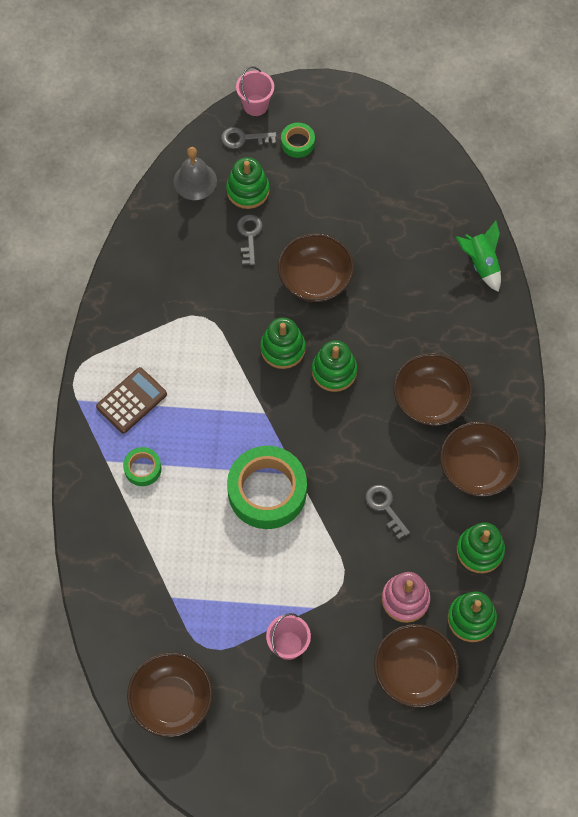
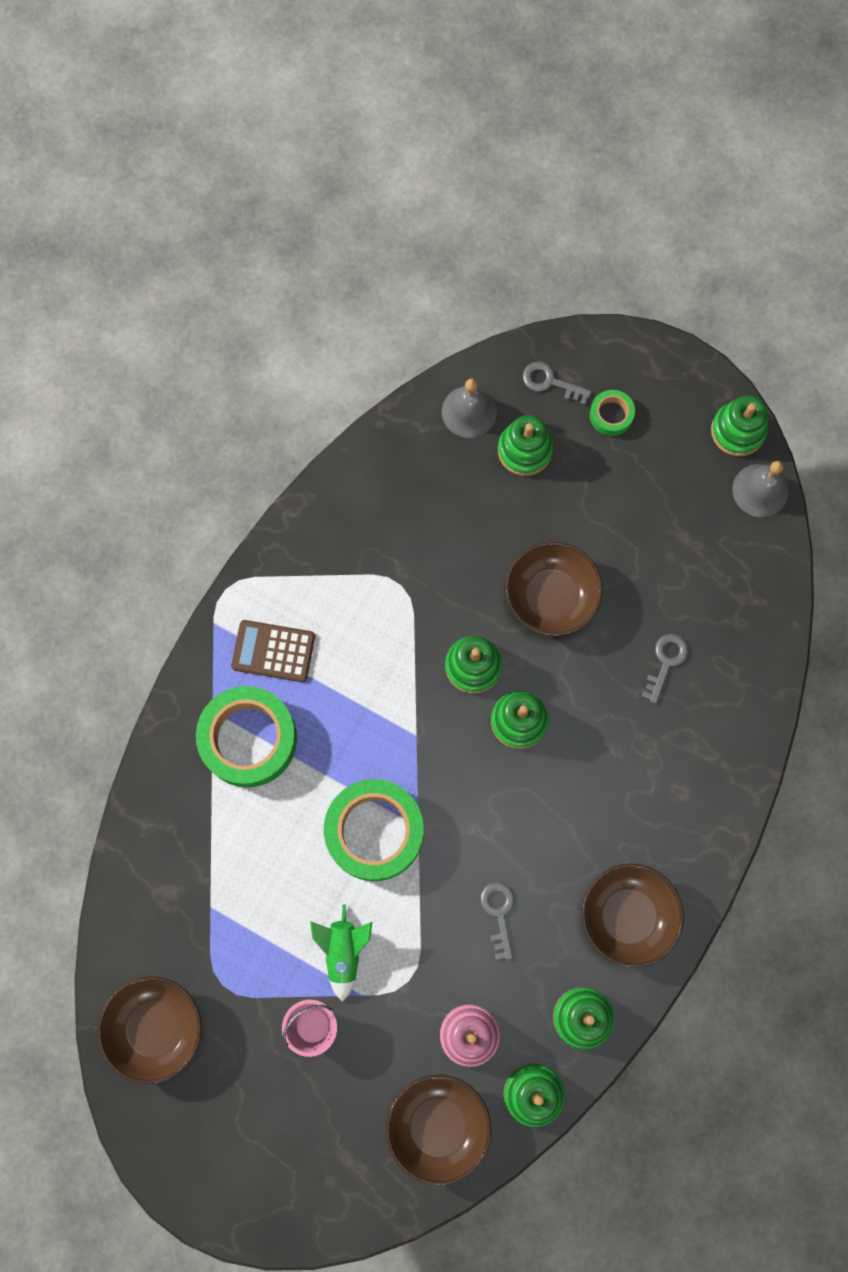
camera: 25 degrees right, 10 degrees up
(131, 400) = (273, 651): brown calculator -> brown calculator turned 150 degrees counterclockwise
(142, 468) = (248, 739): green tape -> green tape, size x2.11
(249, 236) = (500, 508): grey key -> grey key (666, 662)
(255, 105) = (584, 345): pink bucket -> none
(391, 117) = (737, 431): none -> green stacking toy
(426, 149) = (760, 490): none -> grey bell
(430, 400) = (614, 807): brown bowl -> none
(481, 263) = (755, 664): green rocket -> green rocket (343, 951)

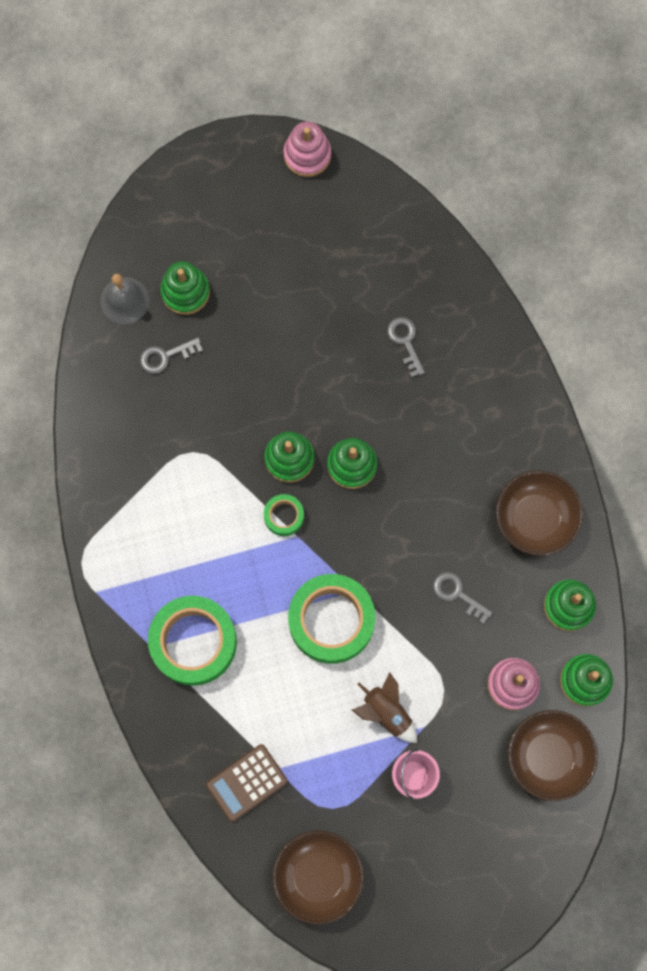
camera: 45 degrees left, 0 degrees up
(273, 651) = (153, 572): brown calculator -> brown calculator (247, 783)
(343, 951) = (386, 712): green rocket -> brown rocket
(550, 382) = (158, 233): grey key -> grey key (165, 356)
(551, 597) = (294, 369): brown bowl -> none
(611, 415) = (218, 218): green tape -> green tape (284, 516)
(737, 431) = (307, 155): green stacking toy -> pink stacking toy
(760, 490) = (357, 180): grey bell -> none

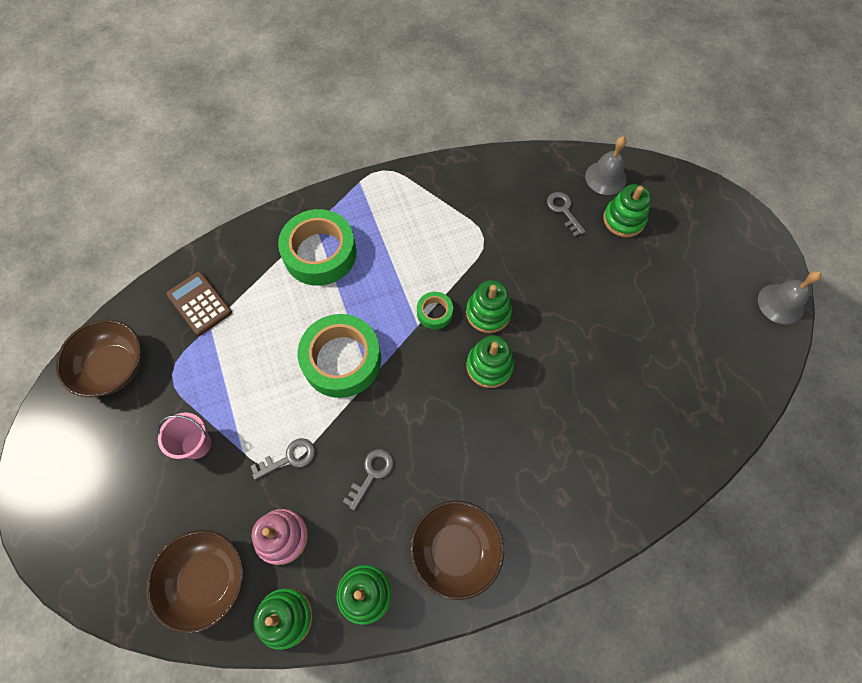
camera: 85 degrees right, 10 degrees down
(307, 155) = (780, 303): pink stacking toy -> grey bell
(386, 712) = (257, 415): brown rocket -> none
(405, 342) = (619, 405): grey key -> grey key (289, 458)

